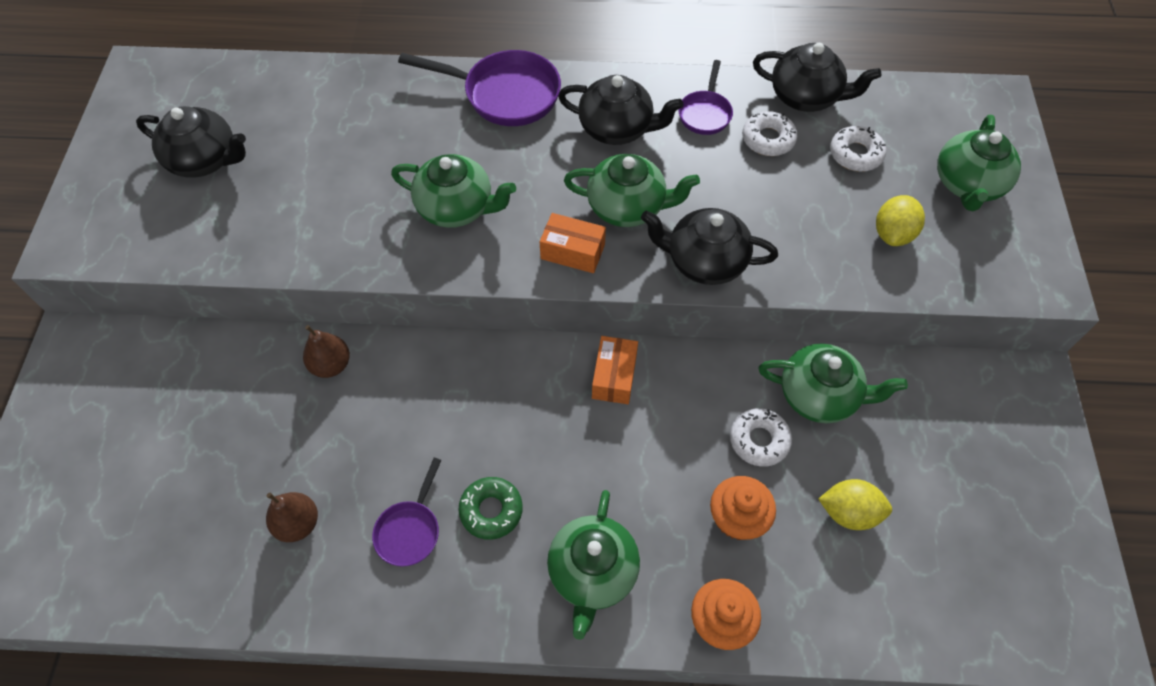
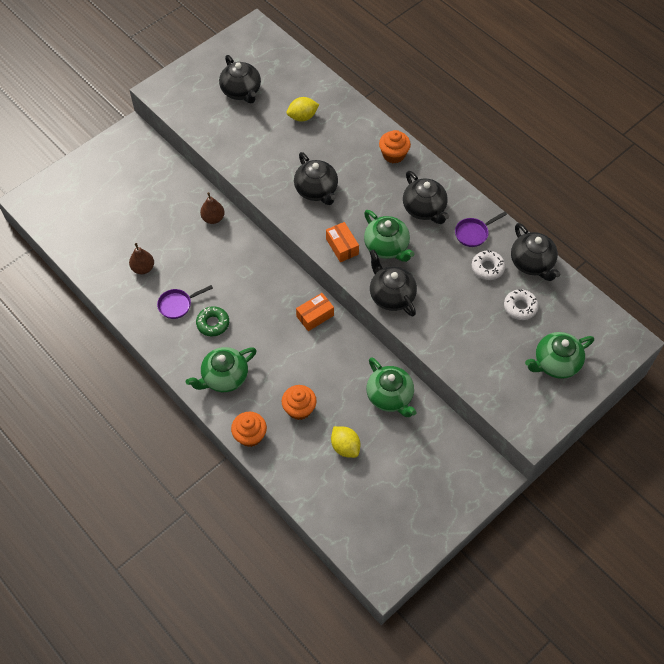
camera: 45 degrees right, 0 degrees up
(457, 208) = (316, 190): green teapot -> black teapot
(504, 94) = (393, 154): purple pan -> orange cupcake
(759, 440) = (343, 390): white donut -> none
(893, 234) = (489, 353): yellow lemon -> yellow lemon (302, 117)

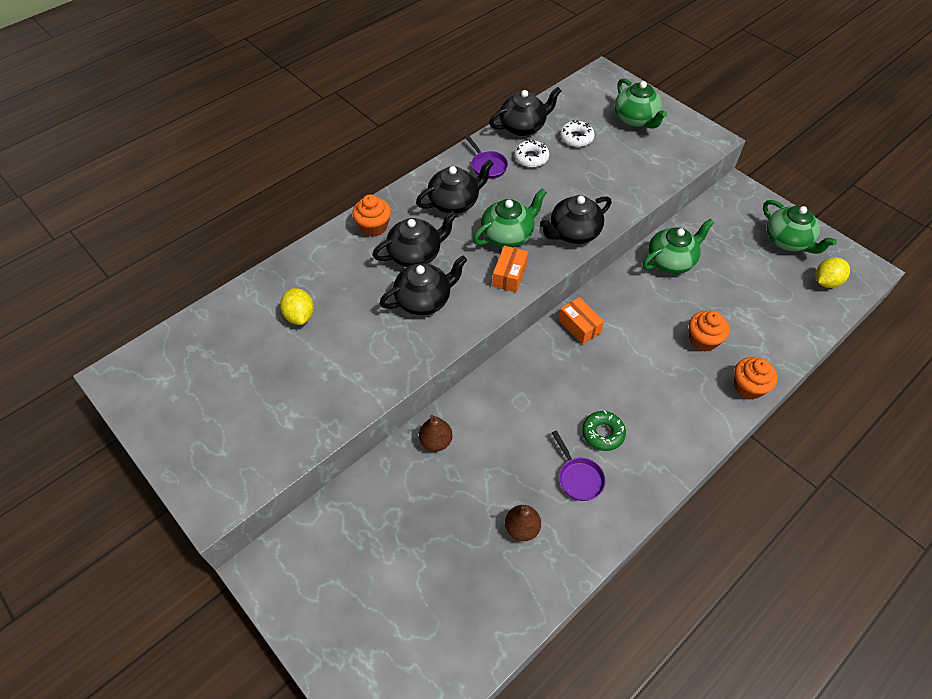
camera: 90 degrees left, 5 degrees down
(224, 377) = (677, 417): green teapot -> green teapot (788, 241)
(241, 91) = (239, 388): black teapot -> black teapot (415, 254)
(342, 246) = (509, 275): orange box -> orange box turned 45 degrees counterclockwise
(345, 447) = (738, 299): yellow lemon -> yellow lemon (826, 282)

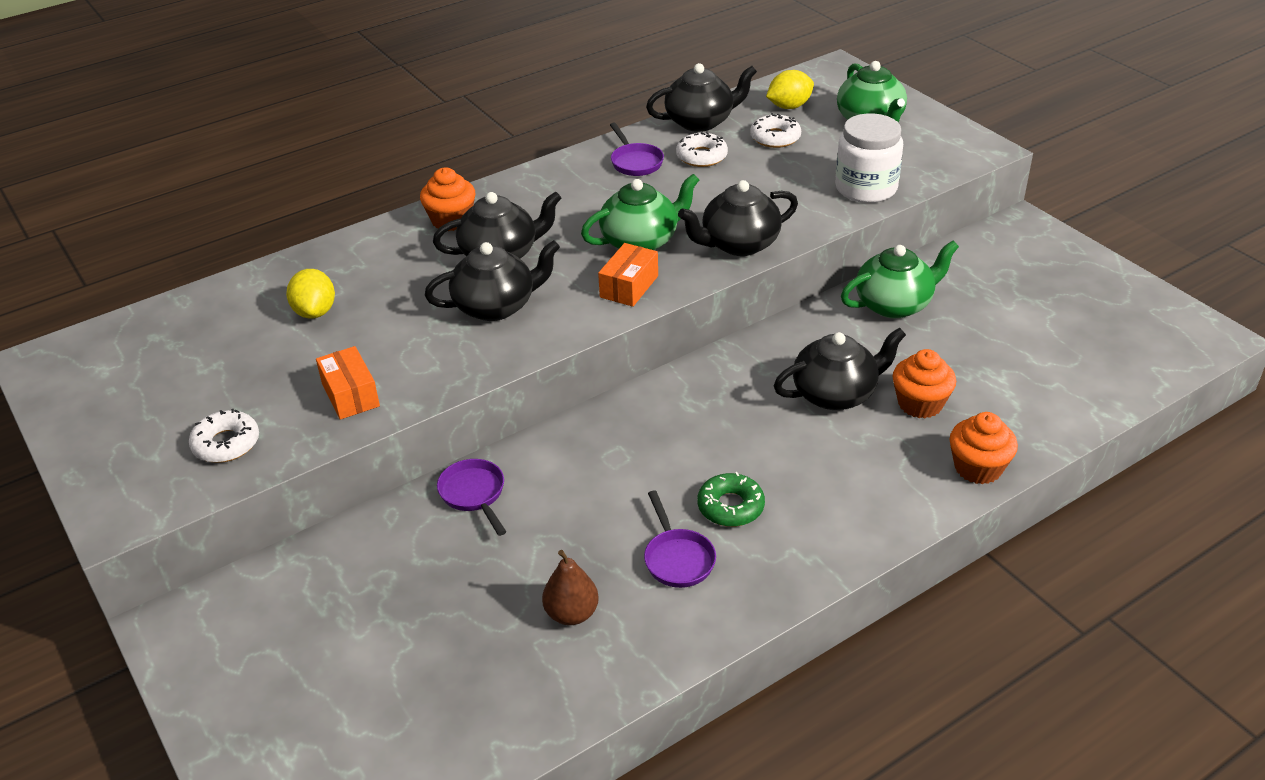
camera: 10 degrees right, 15 degrees down
(269, 436) = (226, 444): none -> white donut
(436, 441) = (474, 494): brown pear -> purple pan
(454, 202) = (575, 200): black teapot -> black teapot (835, 394)
(579, 326) = (731, 373): orange box -> orange box (350, 395)
(645, 178) = (866, 188): none -> white jar
(788, 241) = (1087, 292): green teapot -> none
(826, 282) = (1138, 346): yellow lemon -> yellow lemon (789, 106)

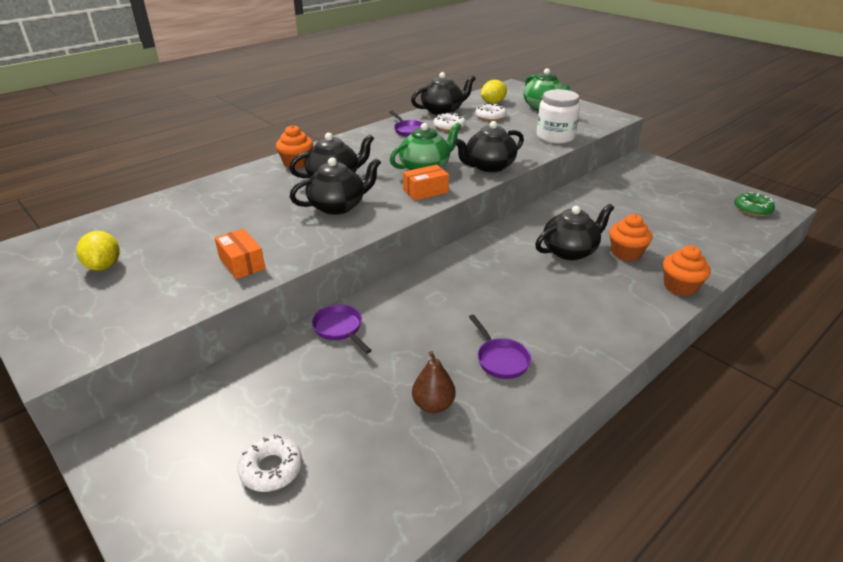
camera: 10 degrees left, 5 degrees down
(226, 444) = (147, 301): white donut -> white donut (271, 468)
(315, 312) = (209, 216): yellow lemon -> yellow lemon (104, 266)
(629, 286) = (425, 191): orange box -> orange box turned 45 degrees clockwise
(730, 507) = (526, 322): green donut -> green donut (752, 209)
(894, 304) = (586, 202): green teapot -> none

